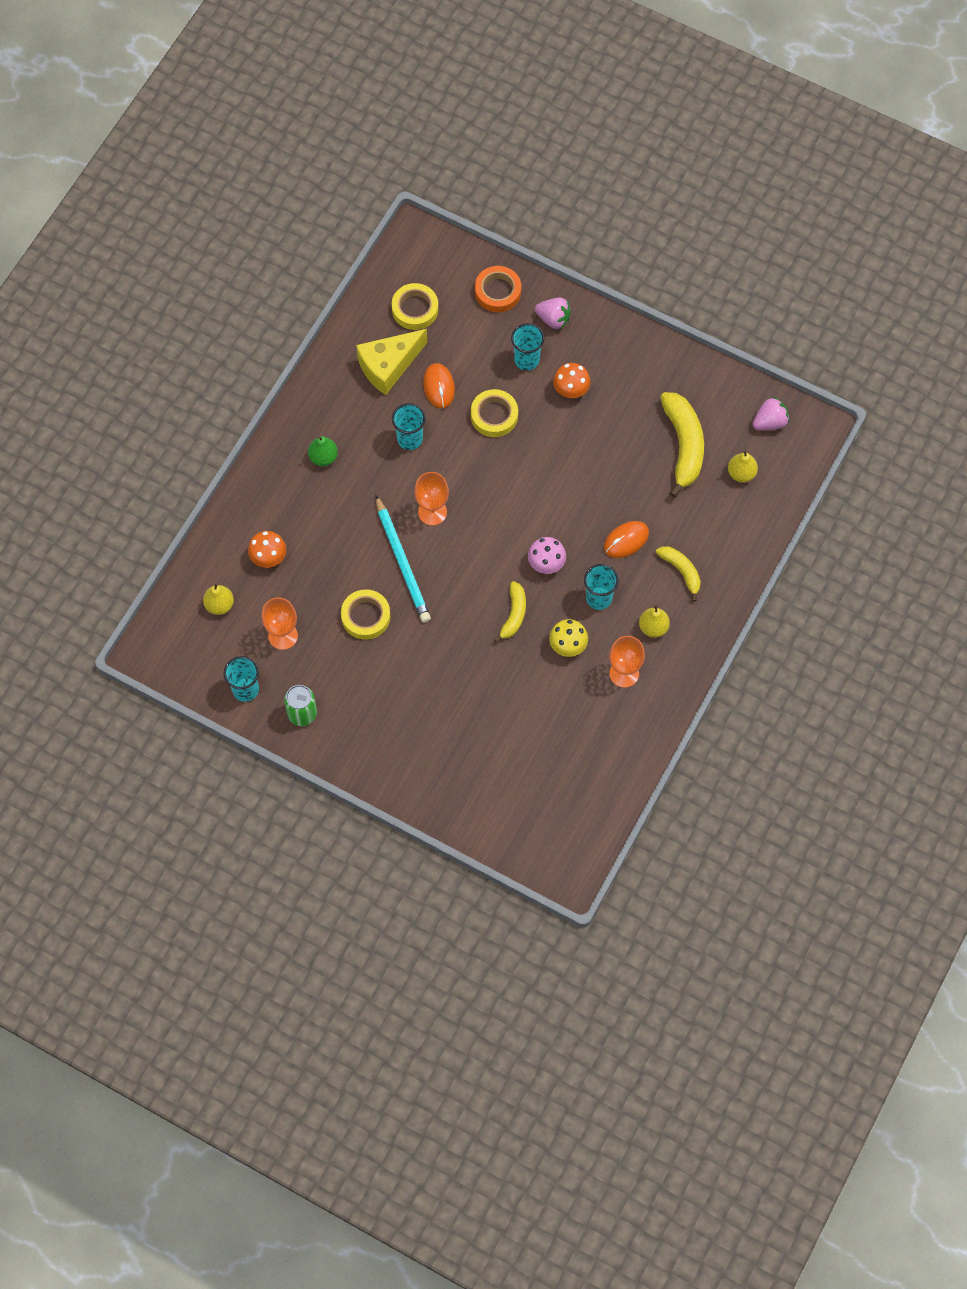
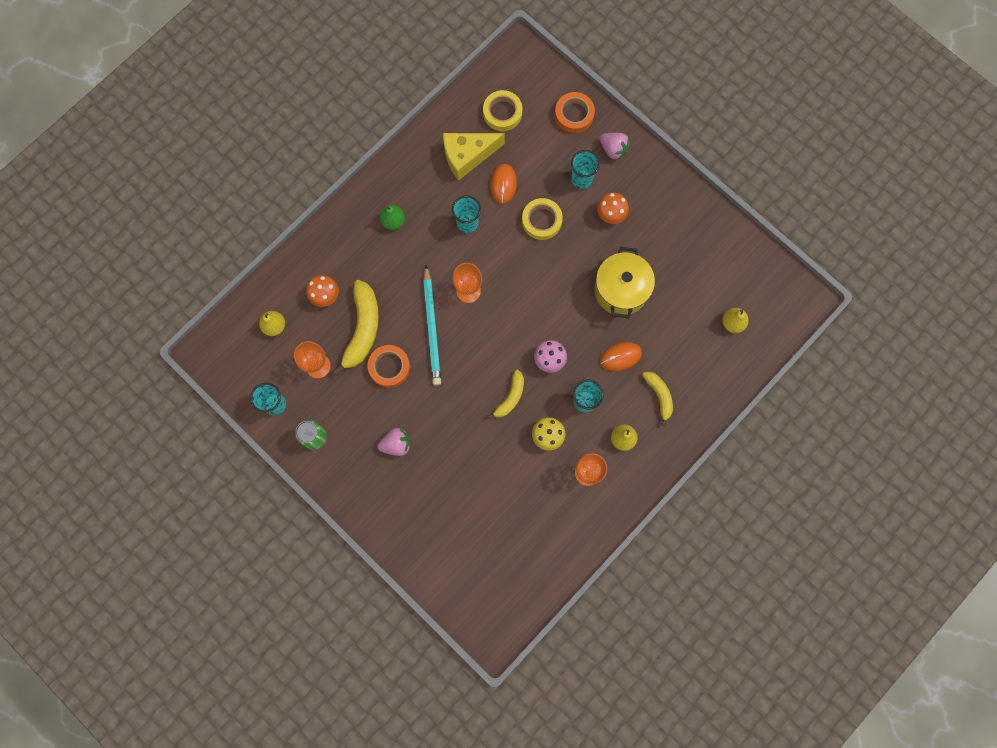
camera: 15 degrees right, 10 degrees up
(365, 616) = (389, 367): yellow tape -> orange tape
(606, 469) = (621, 290): none -> yellow pot
(683, 445) = (691, 286): yellow banana -> yellow banana (362, 329)
(770, 422) = (768, 284): pink strawberry -> pink strawberry (396, 444)

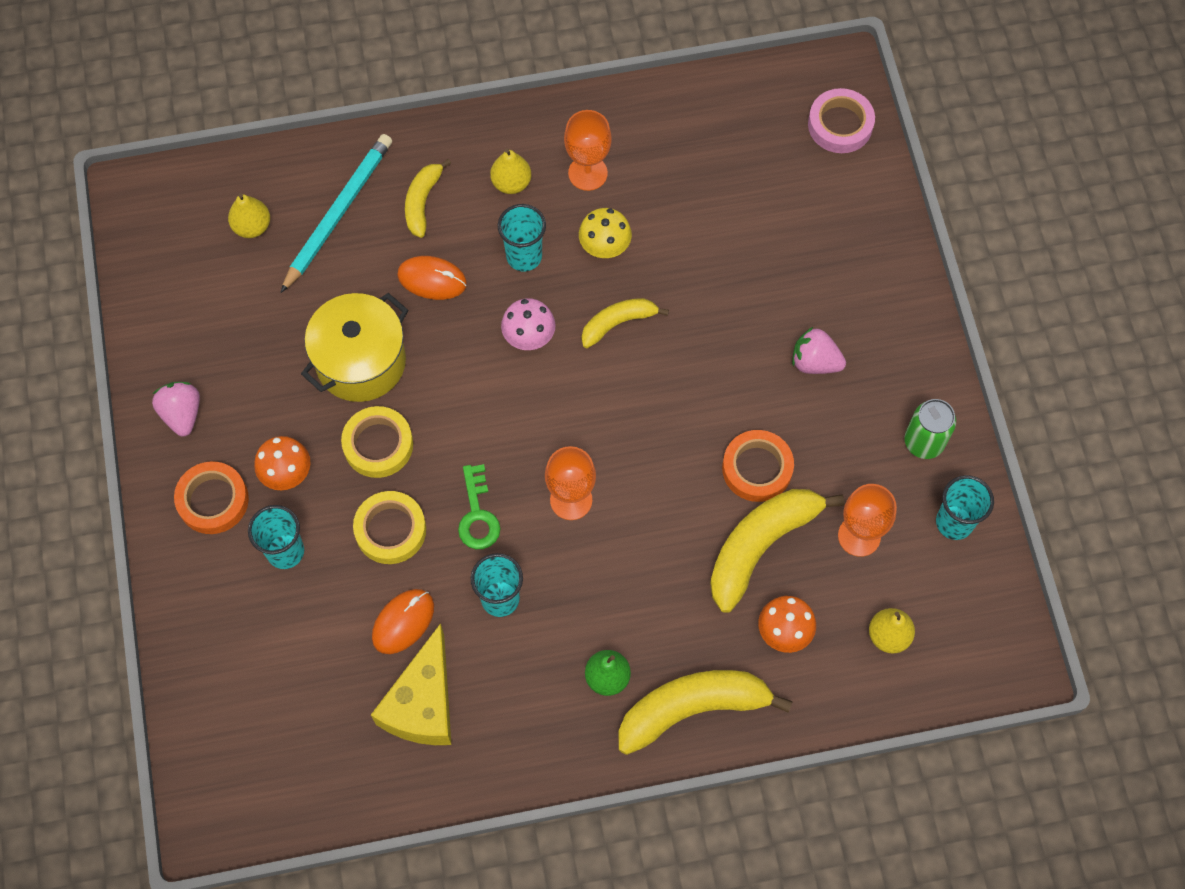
camera: 145 degrees left, 10 degrees down
(345, 233) = (692, 709): none -> yellow banana
(432, 327) = (659, 483): turquoise pencil -> turquoise pencil (338, 213)
(467, 156) = (422, 703): yellow cheese -> yellow cheese turned 90 degrees clockwise
(472, 600) = (840, 125): none -> pink tape
(502, 113) = (317, 737): yellow tape -> yellow tape (378, 445)
(507, 254) = (477, 514): none -> green key
(574, 114) = (214, 658): orange tape -> orange tape (213, 500)
(613, 149) = (204, 564): pink strawberry -> pink strawberry (182, 414)

